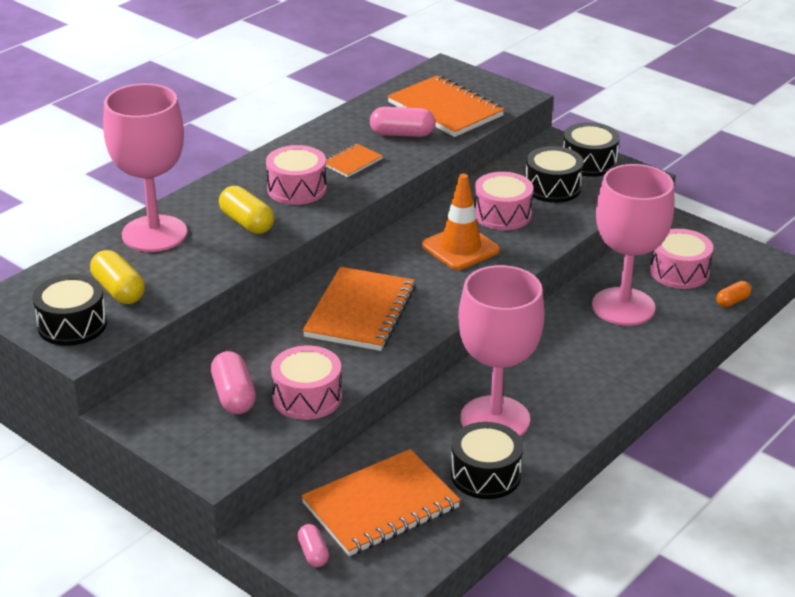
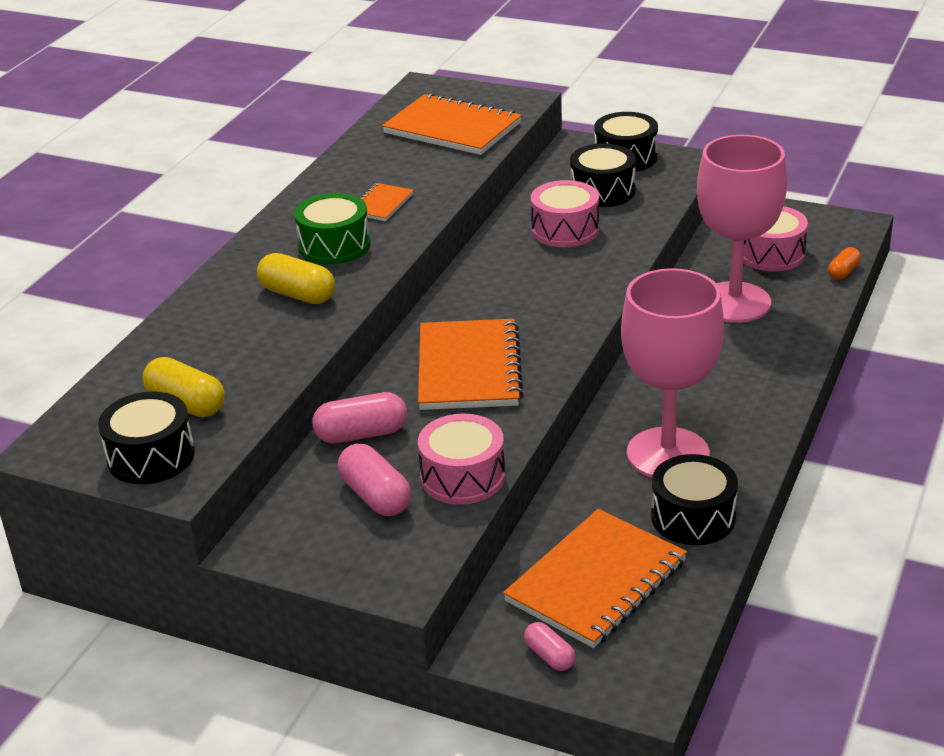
camera: 15 degrees left, 0 degrees up
(154, 234) = (193, 330): pink goblet -> none
(297, 189) = (334, 245): pink drum -> green drum
(402, 134) = (420, 163): pink capsule -> pink capsule (361, 434)
(460, 248) = (540, 275): orange traffic cone -> none

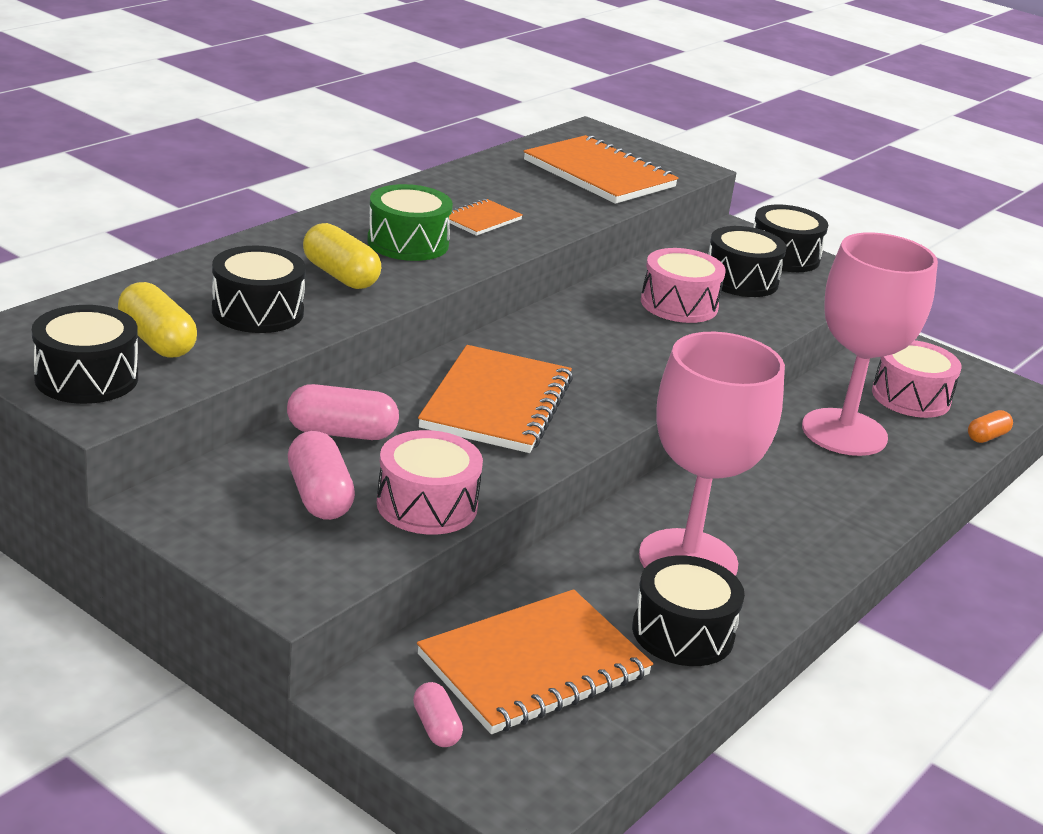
camera: 10 degrees right, 5 degrees down
(251, 350) = (258, 311): none -> black drum

